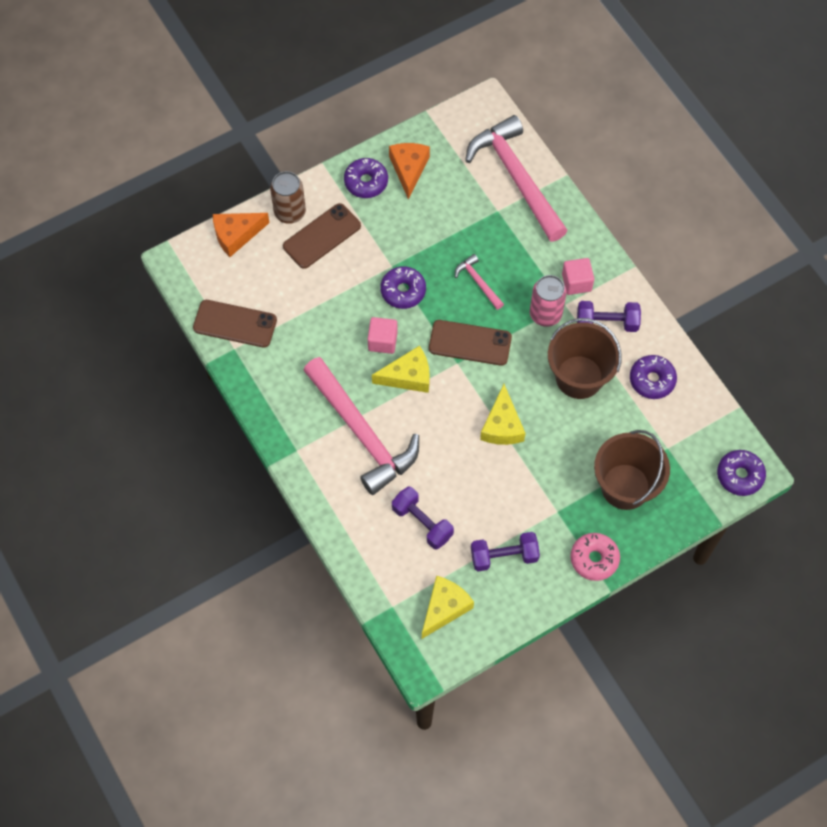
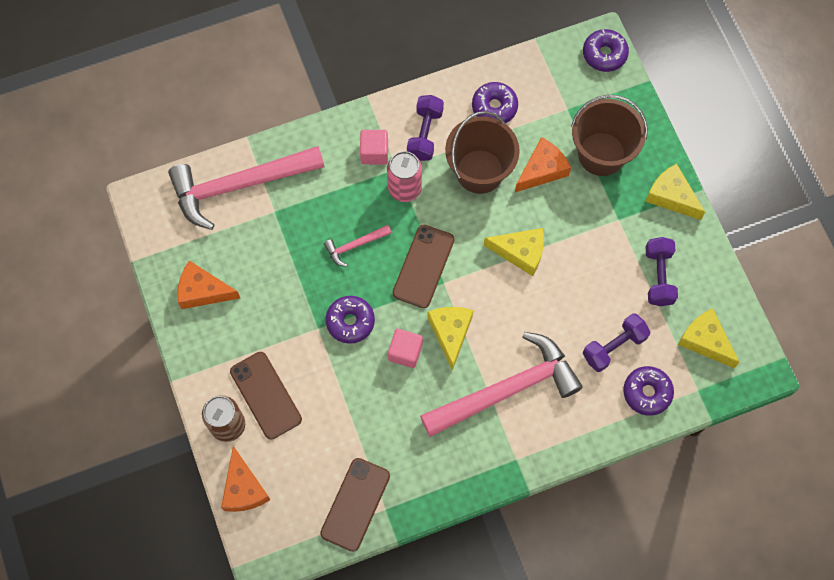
camera: 80 degrees left, 5 degrees up
(366, 182) = (208, 338): purple donut -> purple donut (647, 392)
(594, 433) = (542, 170): none -> orange cheese
(594, 559) = (671, 196): pink donut -> yellow cheese

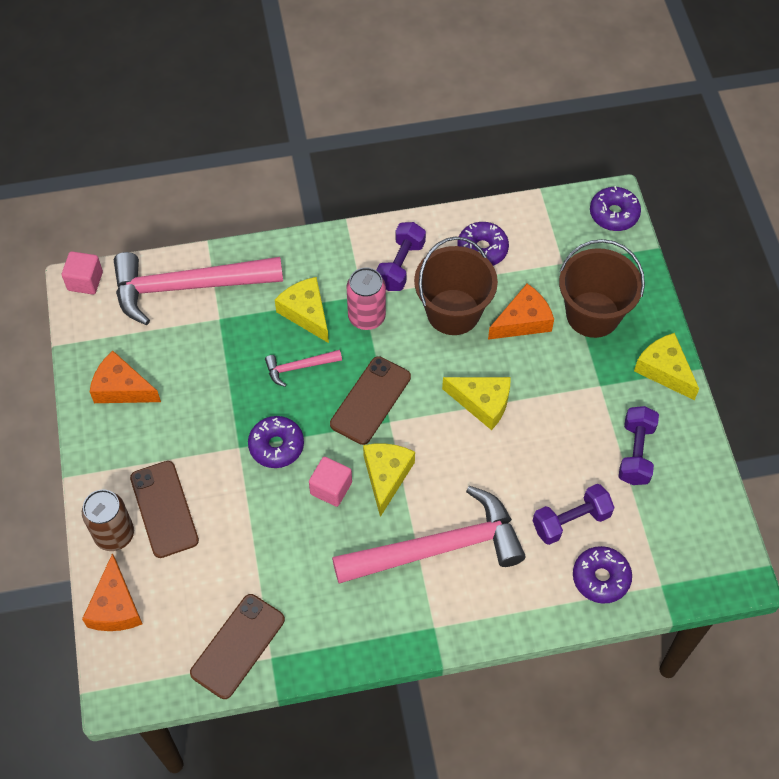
camera: 10 degrees right, 10 degrees down
(374, 152) = (341, 276): pink cube -> pink cube (85, 281)
(705, 341) = (678, 532): yellow cheese -> yellow cheese (306, 313)

